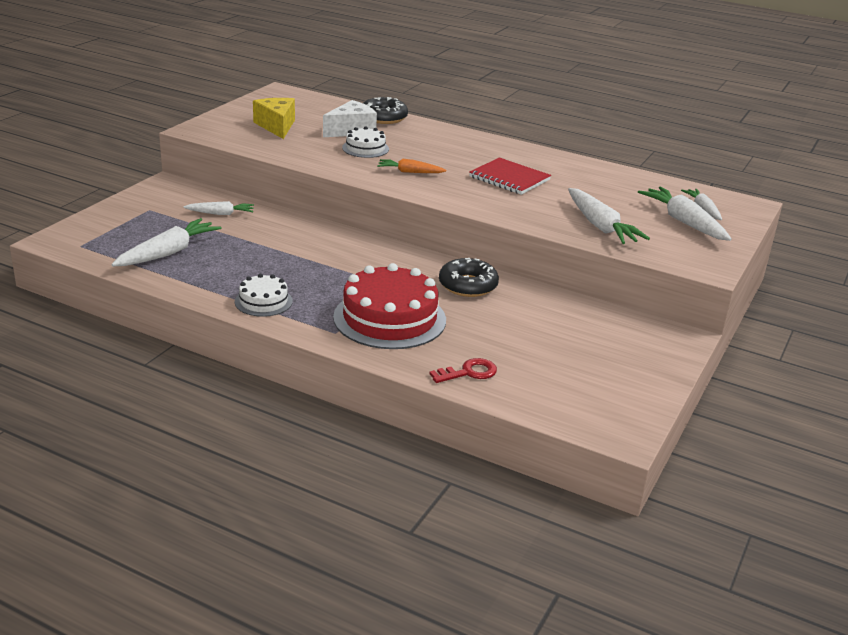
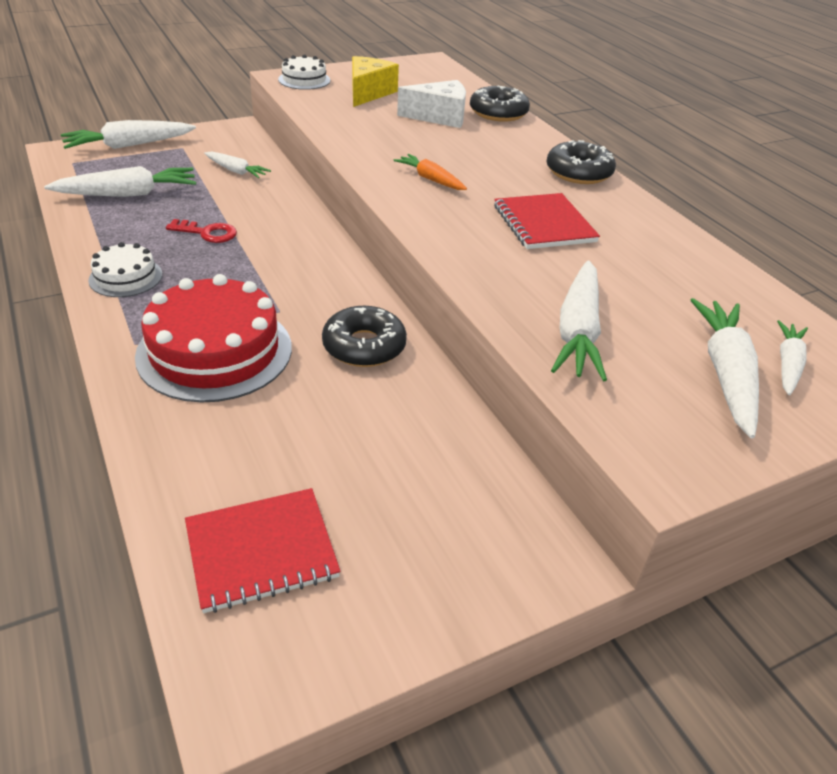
camera: 35 degrees right, 10 degrees up
(103, 220) = (129, 145): none -> white carrot
(365, 148) = (423, 139): white cake -> white cake (304, 80)
(468, 372) = (190, 468): red key -> red key (207, 233)
(485, 143) = (578, 172): none -> black donut
(556, 388) = (261, 551): none -> red notebook

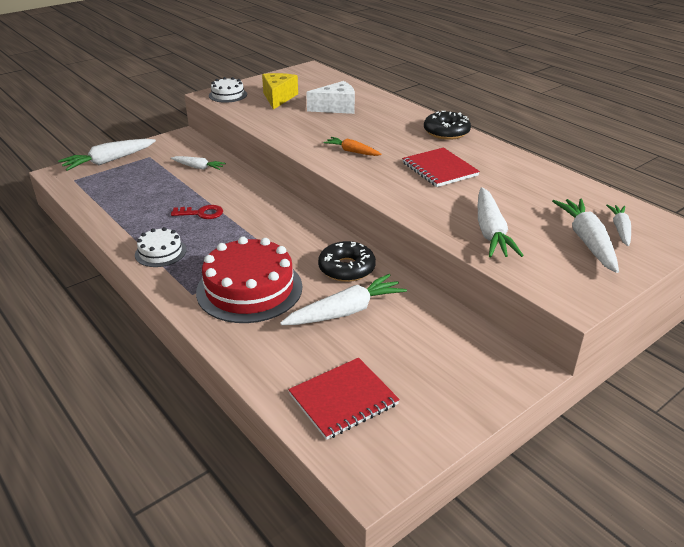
camera: 10 degrees left, 5 degrees down
(128, 194) = (129, 195): white carrot -> white carrot (345, 311)
(498, 113) = (374, 99): black donut -> none

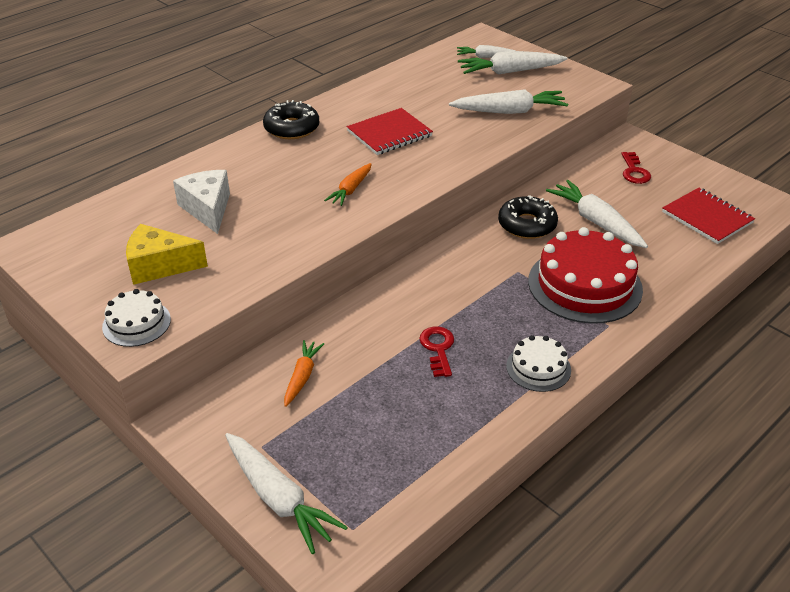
camera: 95 degrees left, 5 degrees up
(198, 167) = (302, 377): white carrot -> orange carrot
(445, 358) = (634, 171): none -> red key

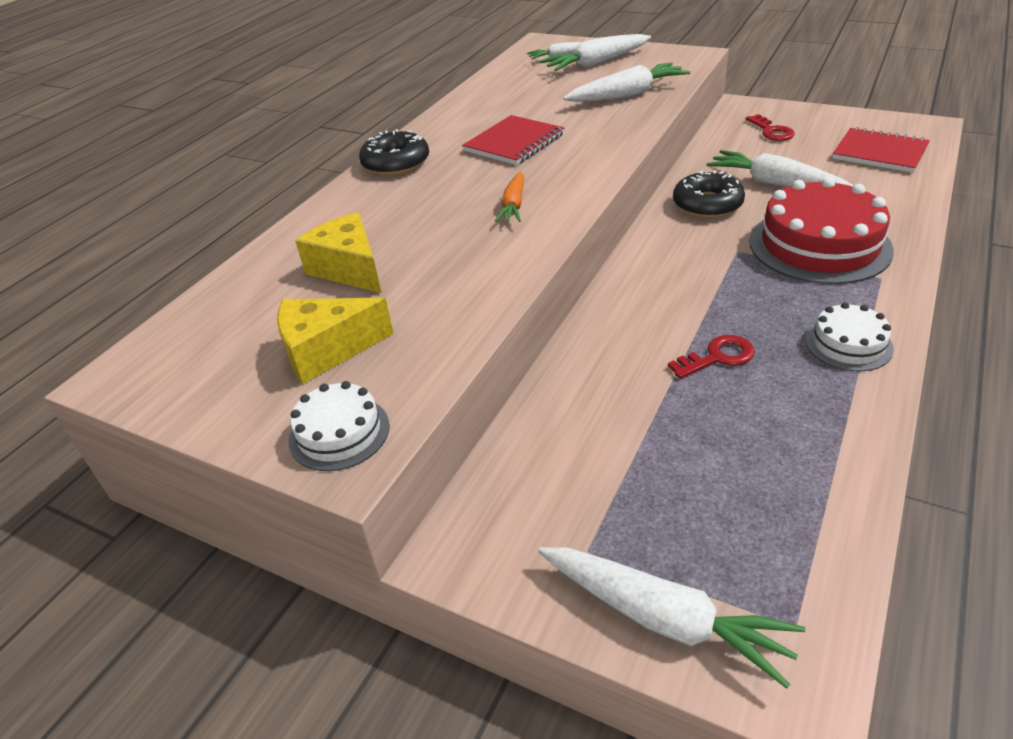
camera: 15 degrees left, 0 degrees up
(207, 209) = (349, 269): white cheese -> yellow cheese
(302, 377) = (577, 441): orange carrot -> none
(438, 349) = (717, 357): red key -> red key turned 90 degrees clockwise

